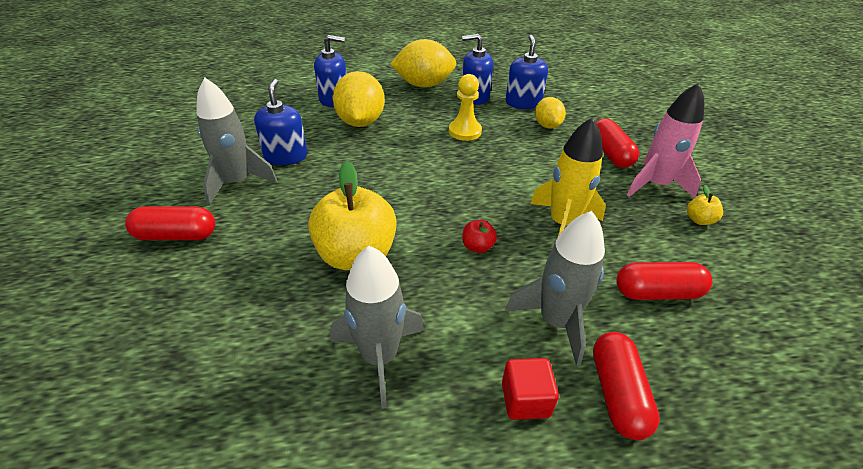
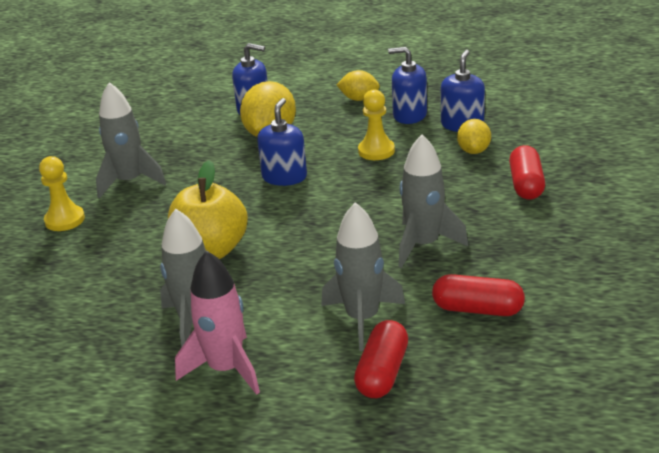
camera: 20 degrees right, 10 degrees down
(176, 235) = (65, 220): red capsule -> yellow pawn
(286, 156) = (182, 162): blue soap dispenser -> blue soap dispenser (284, 177)
(424, 85) = (359, 99): yellow lemon -> yellow lemon, size x0.58
(477, 247) = (326, 255): red apple -> none
(525, 399) = (300, 365): red cube -> none
(563, 224) = (424, 245): yellow rocket -> grey rocket
(655, 184) = (554, 219): pink rocket -> pink rocket (226, 369)
(699, 220) = (576, 255): yellow apple -> none

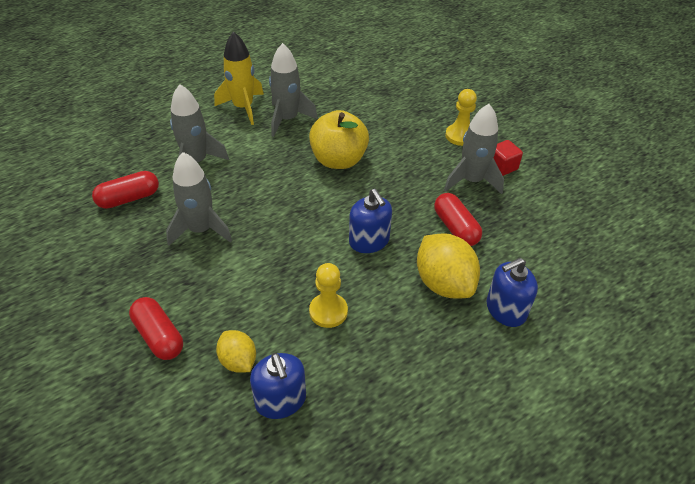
camera: 135 degrees right, 15 degrees up
(86, 180) = (502, 167): none -> red cube
(226, 369) = (243, 107): pink rocket -> yellow rocket
(359, 99) = (429, 387): yellow lemon -> none
(382, 373) = (159, 140): red capsule -> red capsule (455, 228)
(409, 115) = (349, 387): blue soap dispenser -> none

